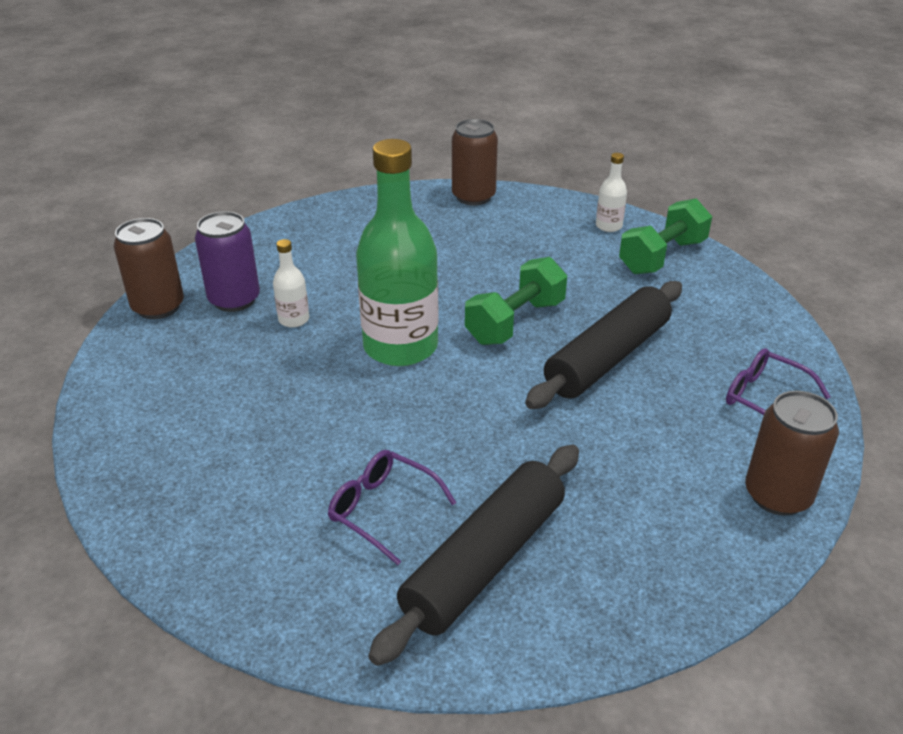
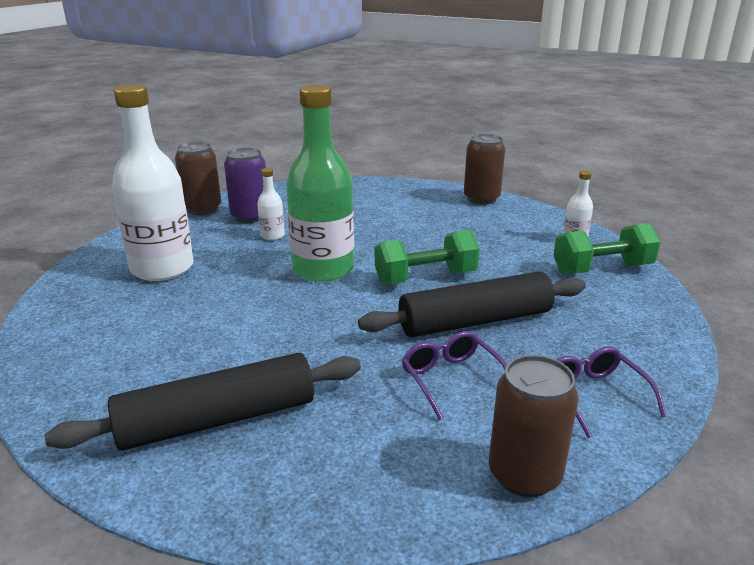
camera: 30 degrees right, 10 degrees down
(211, 410) = (162, 268): none -> white bottle
(383, 510) = (191, 360): purple glasses -> purple glasses (452, 380)

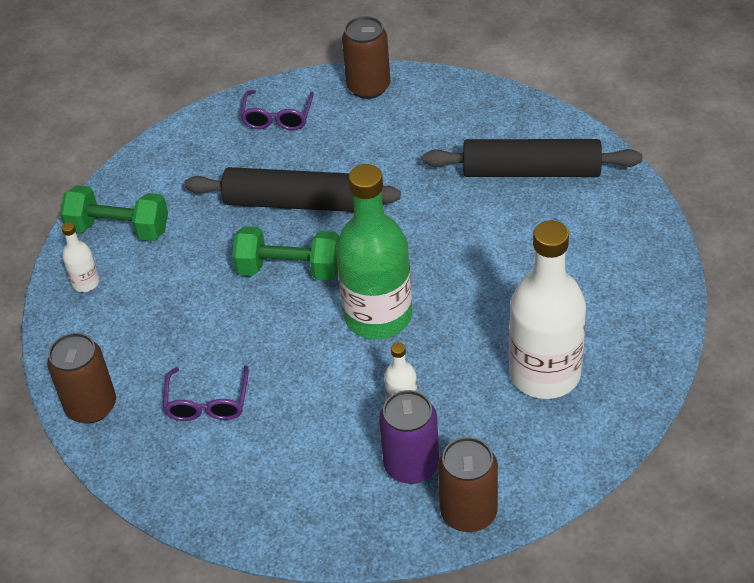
camera: 150 degrees left, 20 degrees up
(452, 380) = (358, 156): purple glasses -> purple glasses (207, 402)

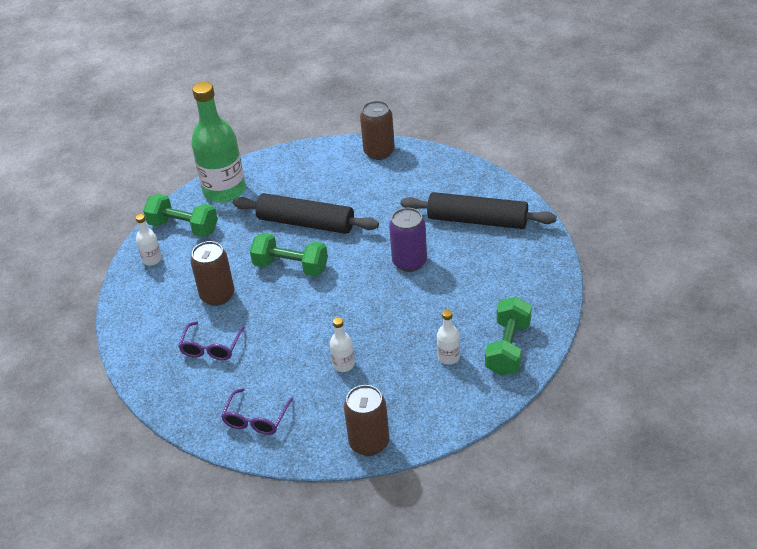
camera: 10 degrees right, 5 degrees down
(91, 406) = (133, 340): brown can -> brown can (217, 295)
(277, 117) = (311, 165): purple glasses -> purple glasses (256, 419)
(378, 316) = (343, 305): green bottle -> green bottle (224, 191)
(411, 465) = (338, 406): purple can -> purple can (409, 262)
(545, 373) = (448, 357): white bottle -> white bottle, size x0.43
(622, 350) = (508, 348): none -> green dumbbell

